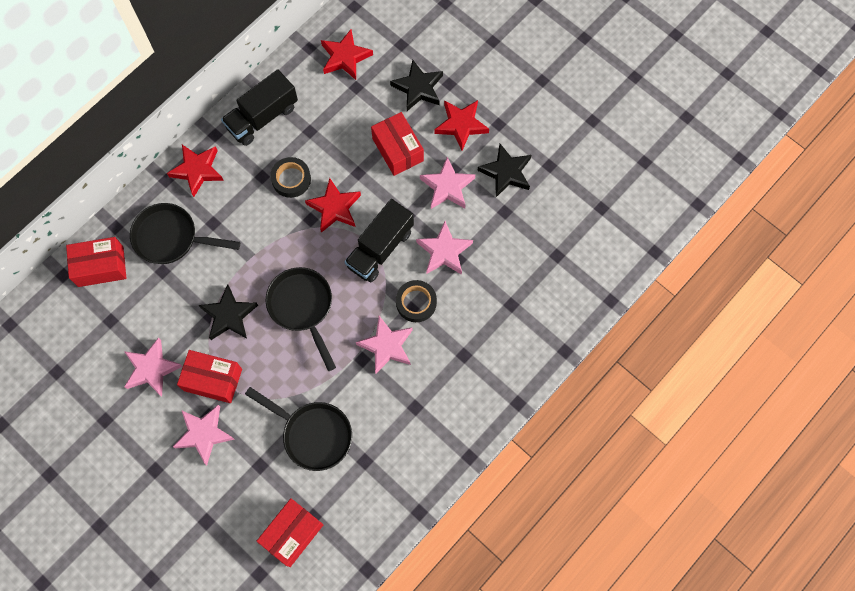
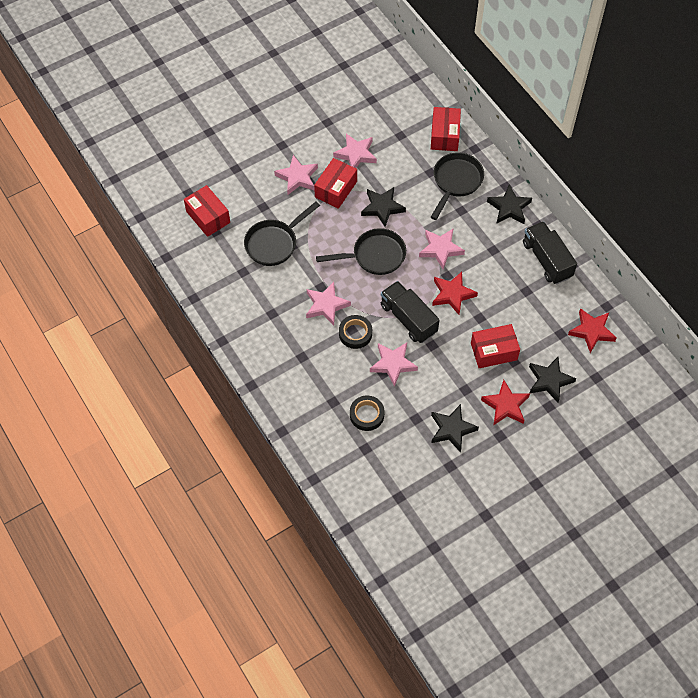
camera: 105 degrees right, 10 degrees down
(197, 170) = (509, 208): red star -> black star
(291, 179) = (485, 269): black tape -> black tape (366, 415)
(447, 187) = (450, 380): pink star -> pink star (440, 249)

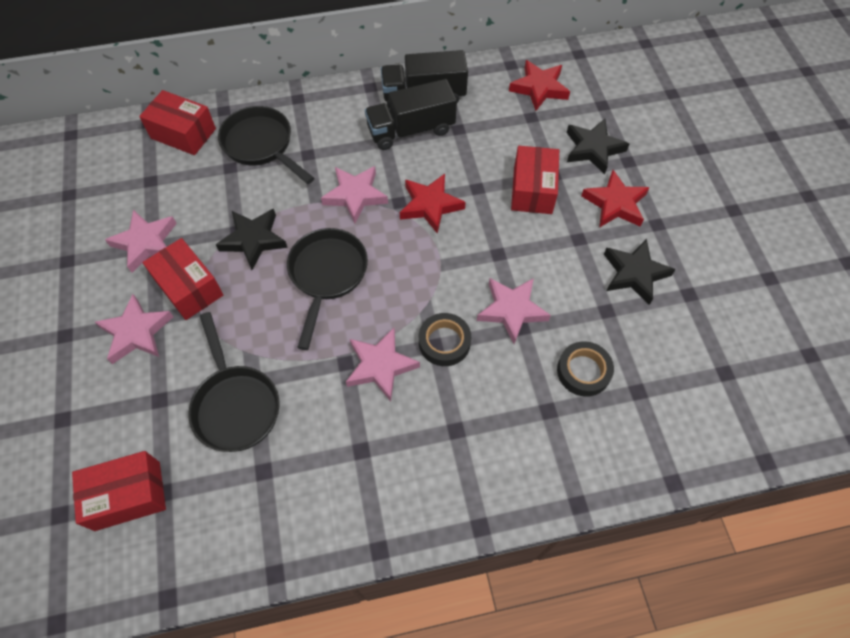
camera: 70 degrees left, 0 degrees up
(408, 319) = (446, 268): black truck -> black truck (411, 130)
(509, 208) = (331, 106): black star -> none

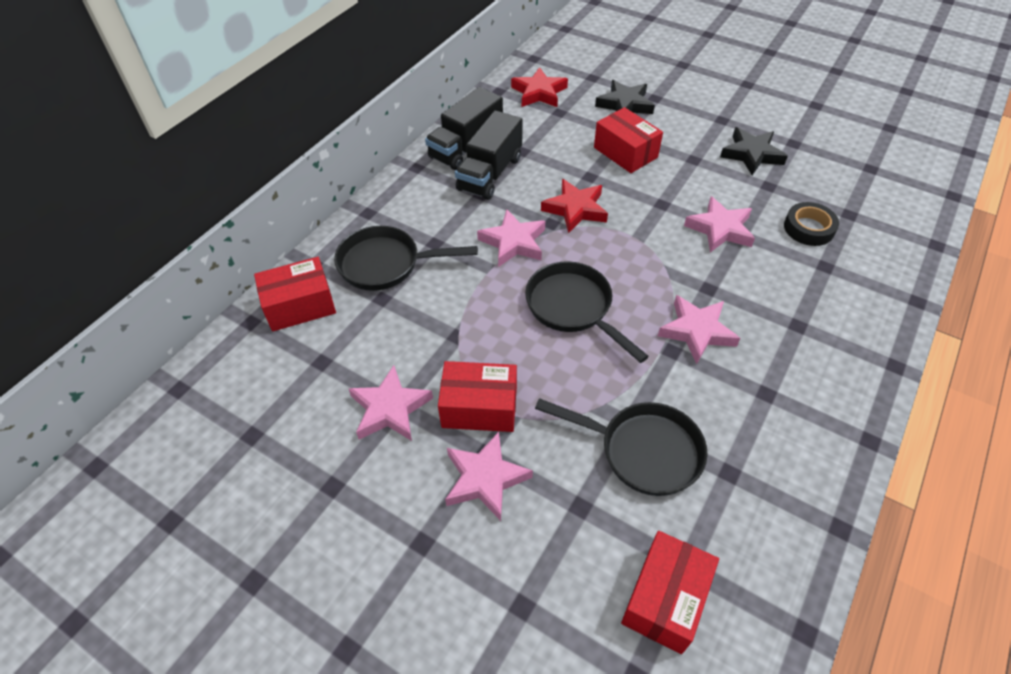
camera: 45 degrees left, 10 degrees down
(253, 240) = (481, 331): black star -> none
(444, 342) = (711, 281): black tape -> none
(615, 204) = (683, 125): red star -> none

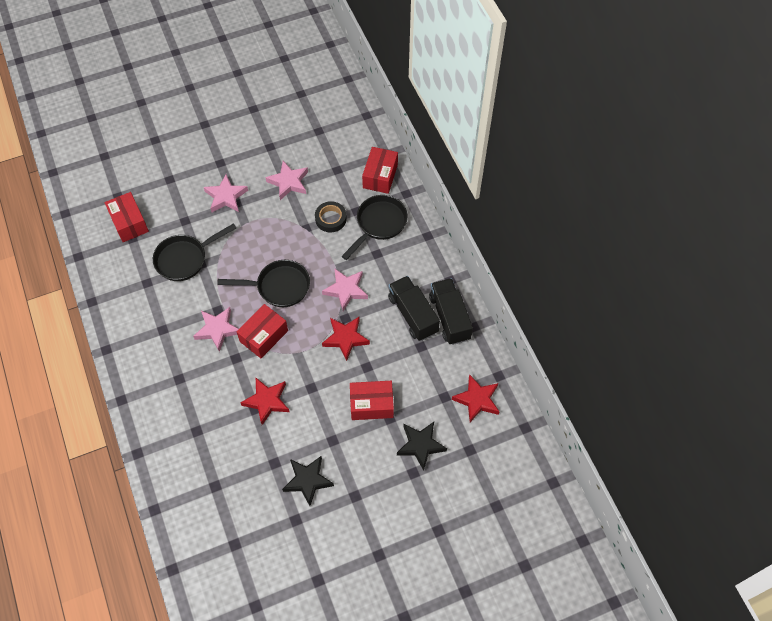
camera: 125 degrees right, 10 degrees up
(479, 407) = (259, 214): red box -> red box (264, 336)
(720, 229) = (267, 401): pink star -> red star
(808, 228) = (226, 450): black tape -> black tape (331, 219)

